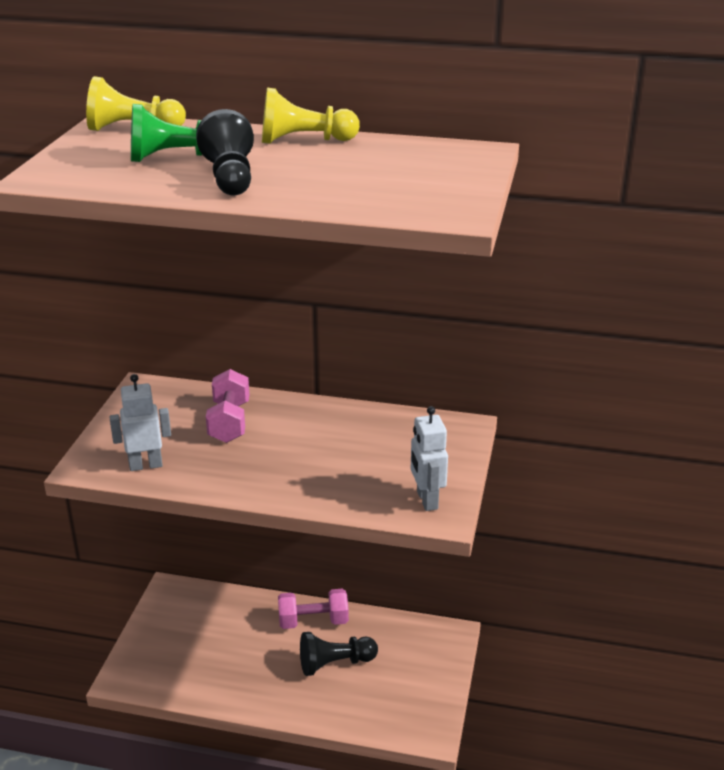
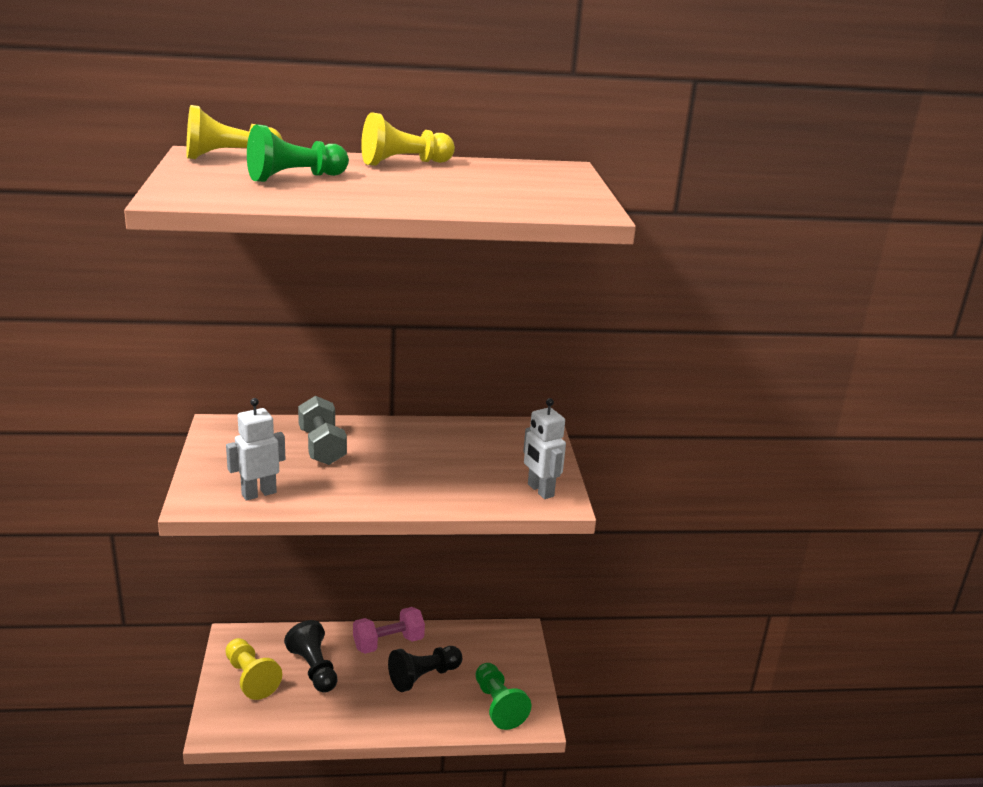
camera: 20 degrees left, 5 degrees down
(170, 633) = (250, 678): none -> yellow pawn
(229, 422) = (322, 447): pink dumbbell -> grey dumbbell
(230, 177) = (363, 191): black pawn -> black pawn (314, 669)
(399, 709) = (498, 705): none -> green pawn

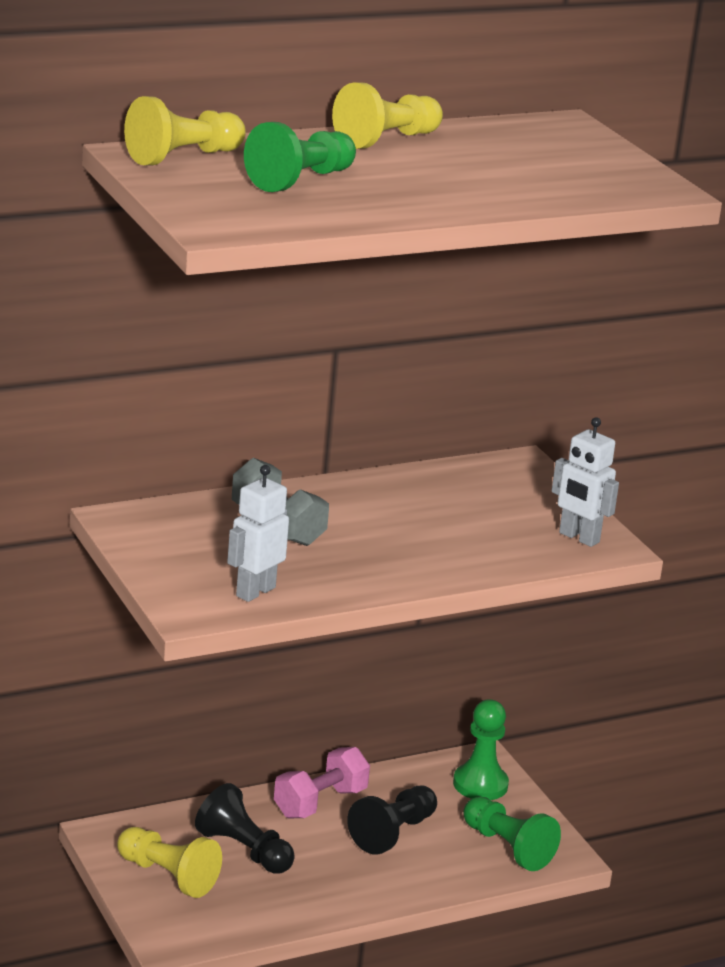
camera: 20 degrees left, 0 degrees up
(507, 651) = (480, 784): none -> green pawn

